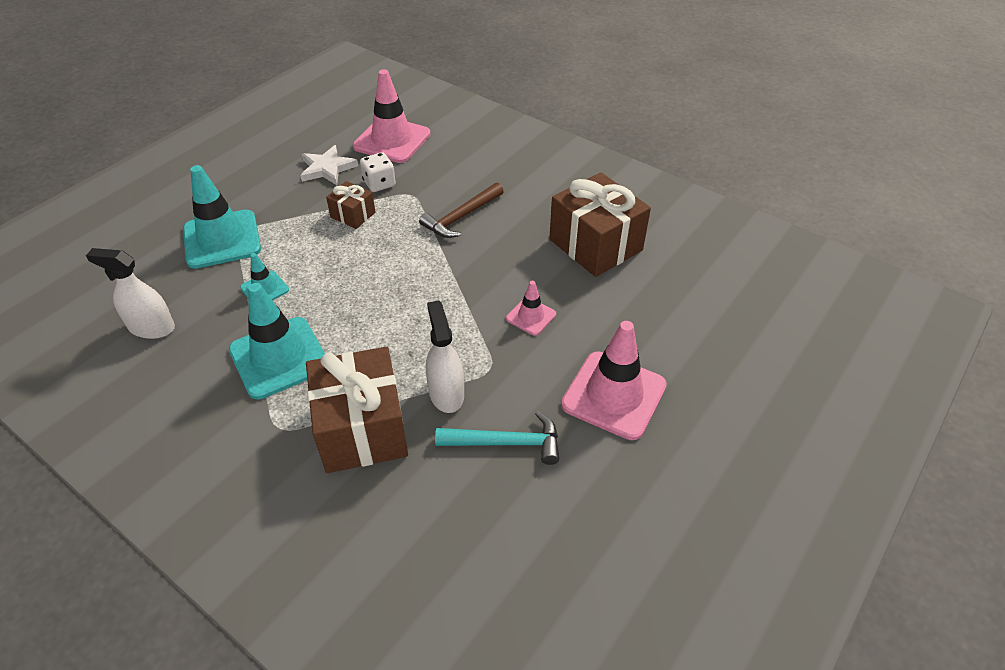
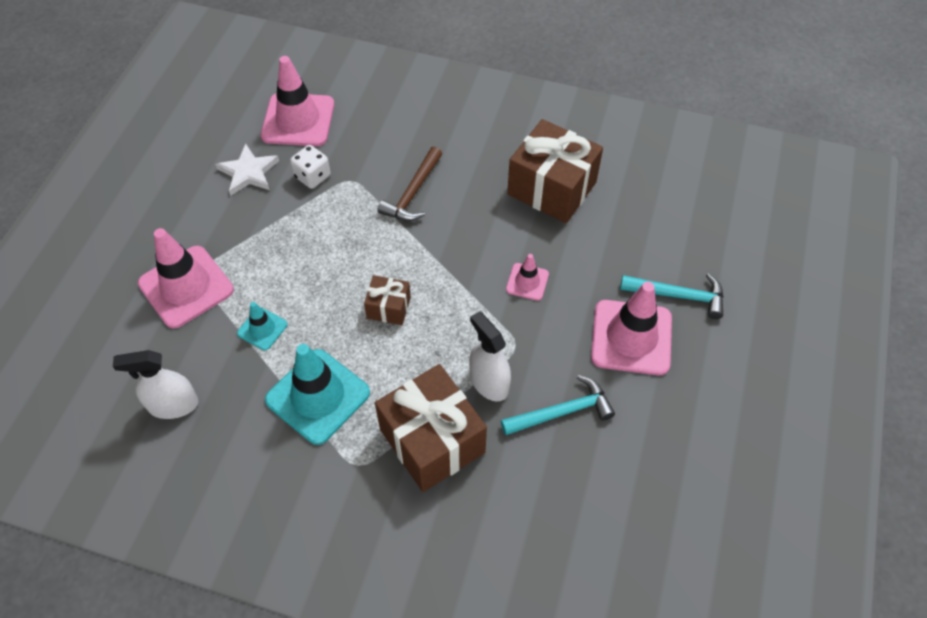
camera: 20 degrees left, 10 degrees up
(222, 239) = (186, 287): turquoise traffic cone -> pink traffic cone
(353, 215) = (305, 220): brown gift -> brown gift (388, 308)
(683, 371) = (678, 296): none -> turquoise hammer

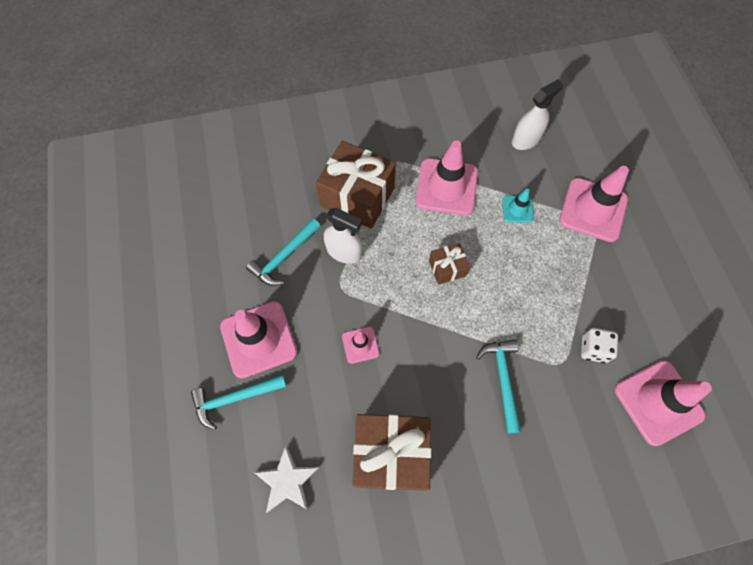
camera: 150 degrees right, 10 degrees up
(248, 172) = (644, 323): white star -> white star (287, 480)
(318, 396) = (446, 187): turquoise traffic cone -> pink traffic cone
(413, 193) = (503, 379): brown hammer -> turquoise hammer

